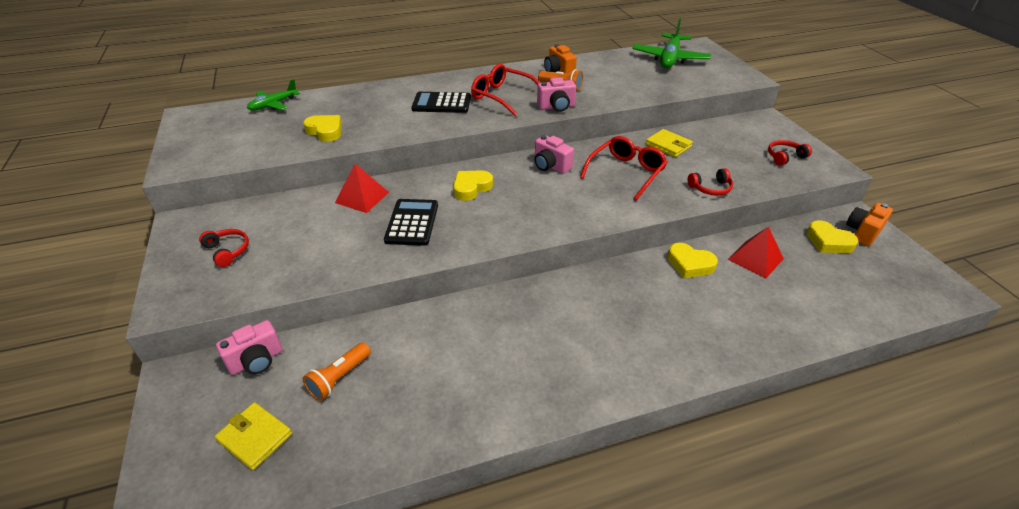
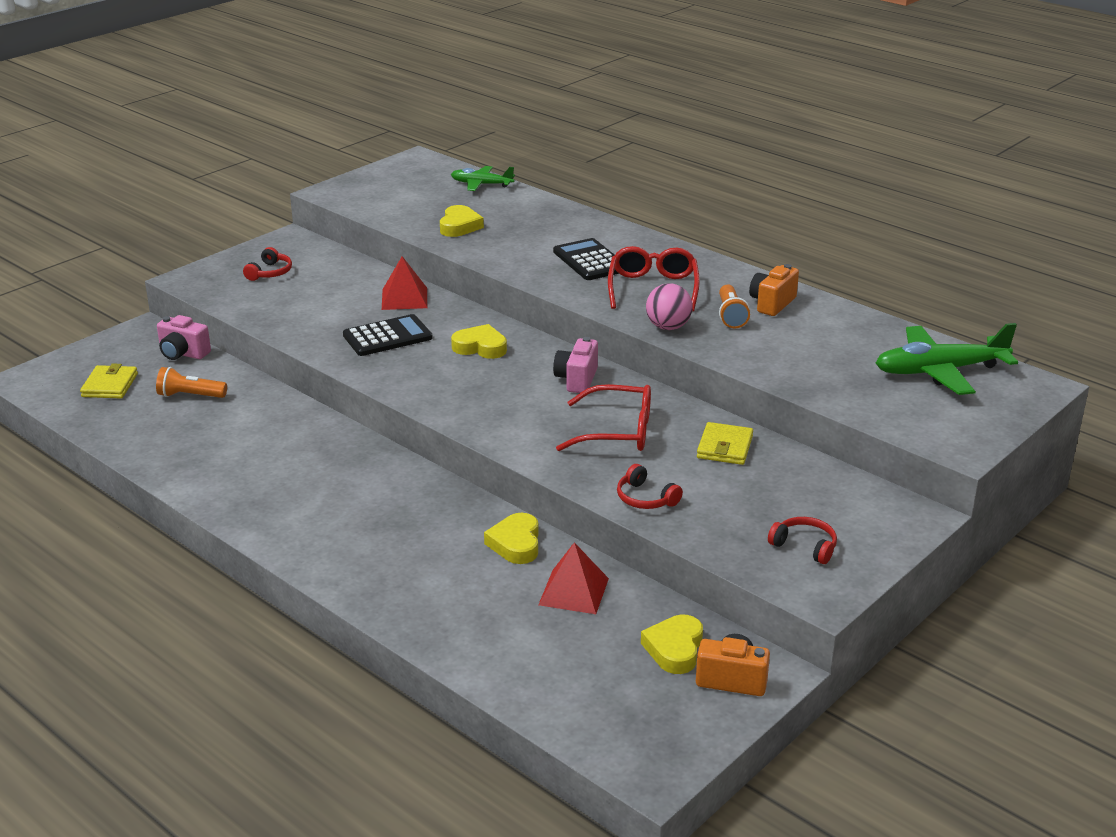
camera: 60 degrees right, 10 degrees down
(556, 107) = (668, 327): pink camera -> pink ball

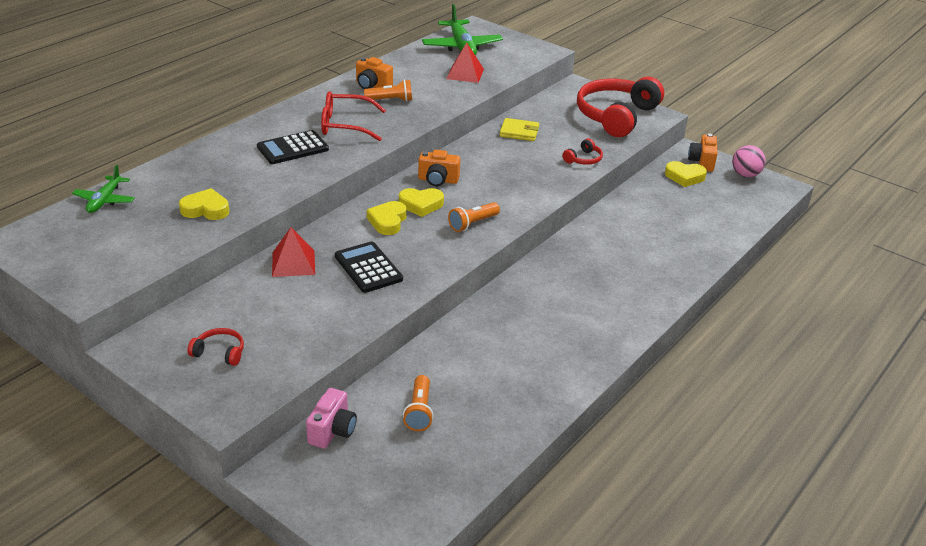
camera: 95 degrees left, 5 degrees up
(110, 385) = (399, 476): yellow wallet -> none
(470, 400) = (473, 223): none -> orange flashlight
(516, 543) = (604, 227): yellow heart -> yellow heart (421, 205)
(574, 591) = (646, 207): red pyramid -> red pyramid (465, 73)
(577, 380) = (438, 180): pink camera -> orange camera
(617, 431) = (507, 166): red glasses -> none
(668, 327) = (408, 122): pink ball -> pink ball (745, 175)
(804, 546) = (616, 116): red headphones -> red headphones, size x2.47

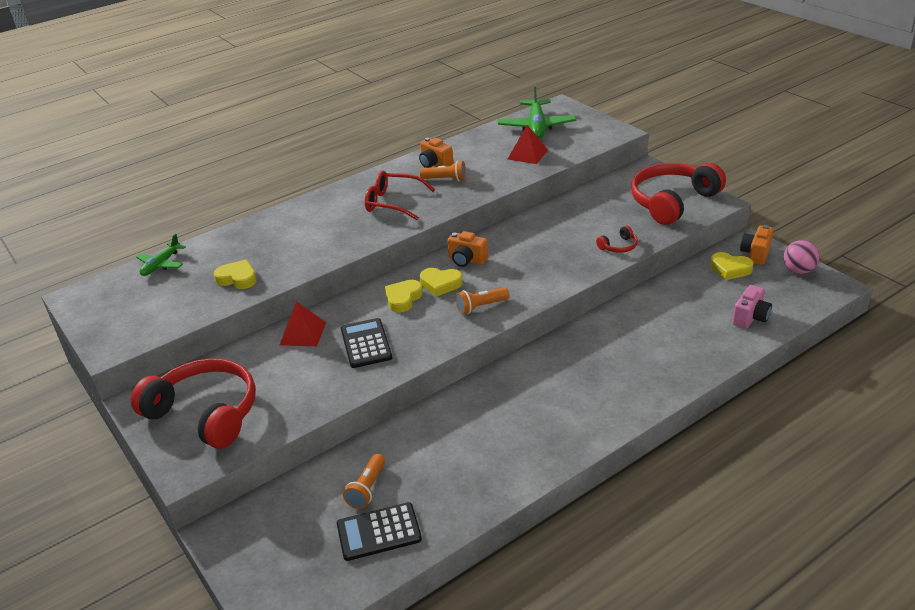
camera: 20 degrees right, 0 degrees up
(219, 352) = (205, 413): red headphones -> red headphones, size x2.47
(293, 148) = (337, 223): black calculator -> black calculator (379, 532)
(332, 431) = (283, 498): pink camera -> pink camera (750, 318)
(519, 132) = (566, 215): yellow wallet -> none

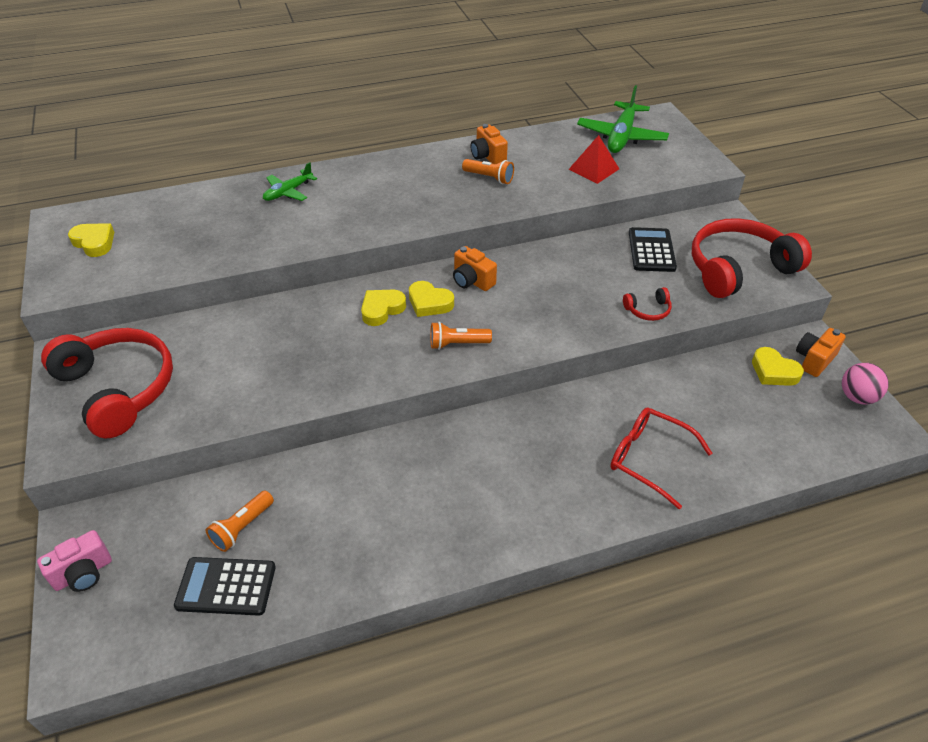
camera: 15 degrees right, 10 degrees up
(161, 264) = (156, 204): green plane -> green plane (288, 192)
(237, 278) = (217, 242): yellow heart -> yellow heart (94, 243)
(303, 333) = (260, 322): red pyramid -> none
(366, 343) = (316, 354): black calculator -> black calculator (651, 250)
(393, 203) = (419, 192): red glasses -> red glasses (649, 459)
(750, 318) = (768, 444): pink camera -> pink camera (83, 573)

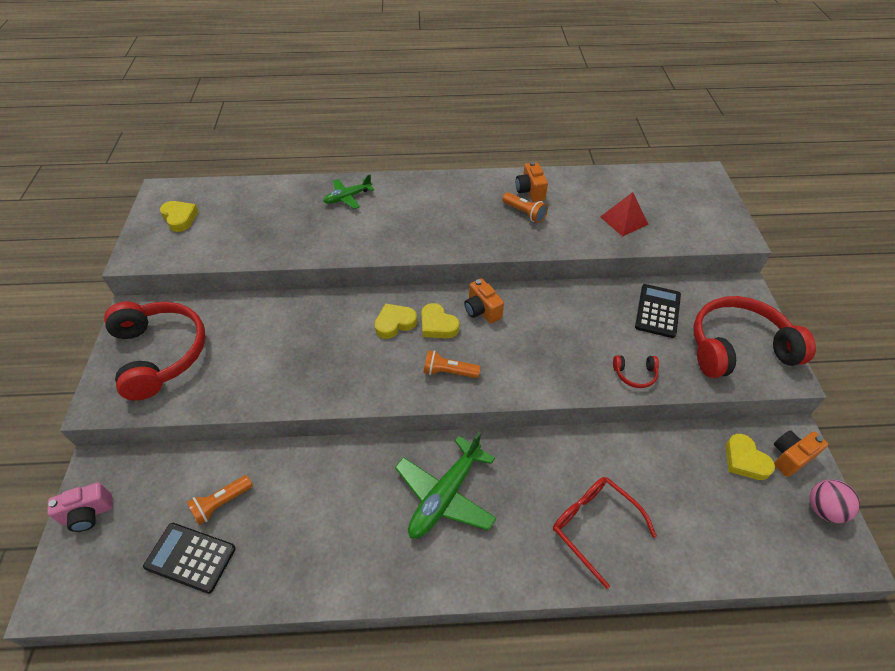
camera: 15 degrees right, 5 degrees up
(621, 137) = (661, 191): green plane -> green plane (445, 495)

